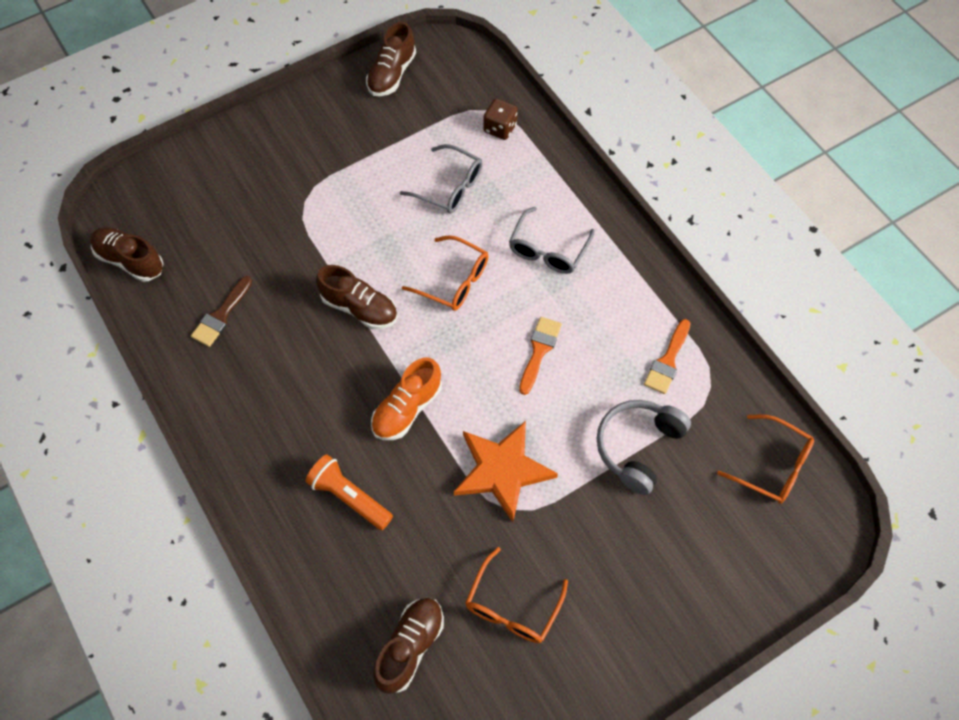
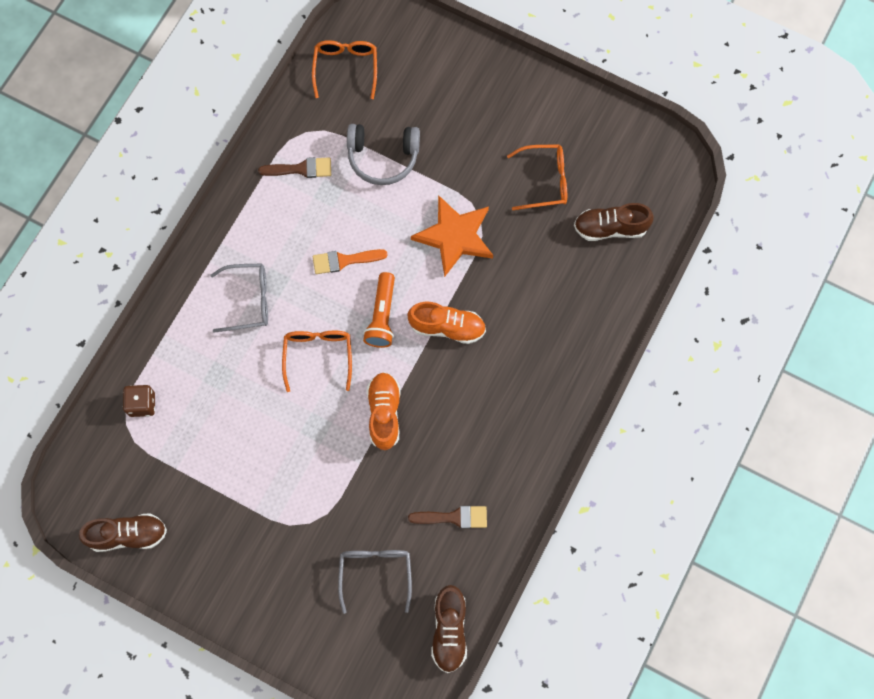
camera: 120 degrees left, 10 degrees up
(349, 497) = (537, 326): orange flashlight -> orange flashlight (382, 316)
(359, 308) = (384, 413): brown shoe -> orange shoe
(449, 186) = (228, 412): grey glasses -> grey glasses (375, 574)
(667, 361) = (301, 169): orange brush -> brown brush

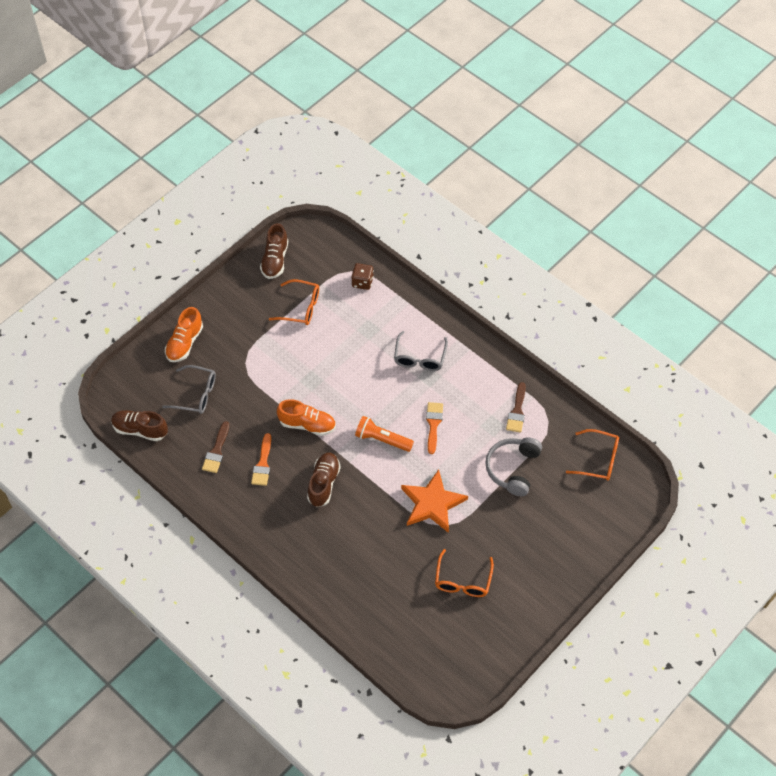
camera: 105 degrees right, 15 degrees down
(318, 357) = (363, 392): orange glasses -> orange glasses (300, 307)
(447, 327) = (360, 480): orange shoe -> orange shoe (185, 343)
(456, 452) = (263, 464): none -> orange brush
(610, 228) = (408, 619): brown shoe -> brown shoe (323, 483)

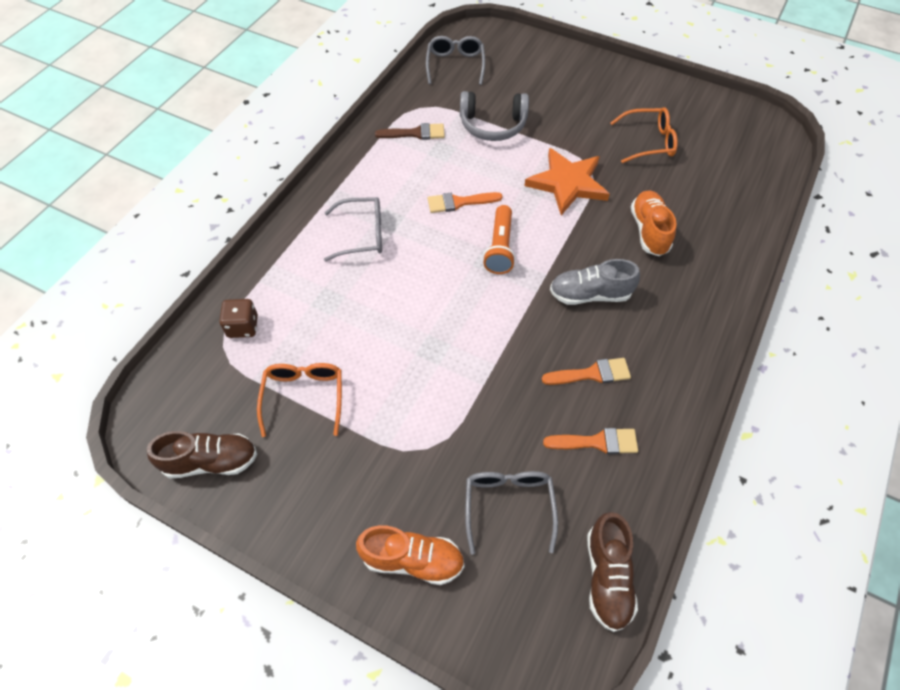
camera: 105 degrees left, 0 degrees up
(216, 451) = (597, 442): brown brush -> orange brush
(307, 424) = (508, 335): orange shoe -> orange shoe (649, 231)
(323, 483) = (590, 294): brown shoe -> grey shoe
(598, 460) = (455, 65): orange glasses -> grey glasses

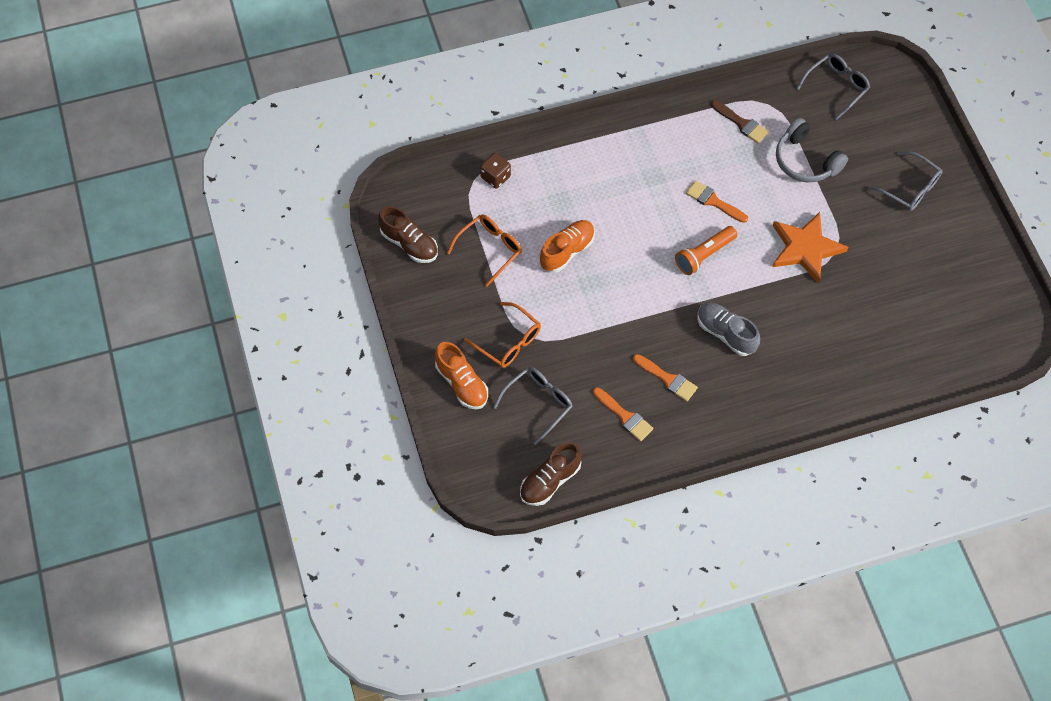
camera: 45 degrees right, 5 degrees up
(361, 235) = (624, 173): grey glasses -> grey glasses (909, 188)
(648, 142) = (906, 266): orange glasses -> orange glasses (508, 341)
(649, 231) = (819, 327): orange shoe -> orange shoe (567, 251)

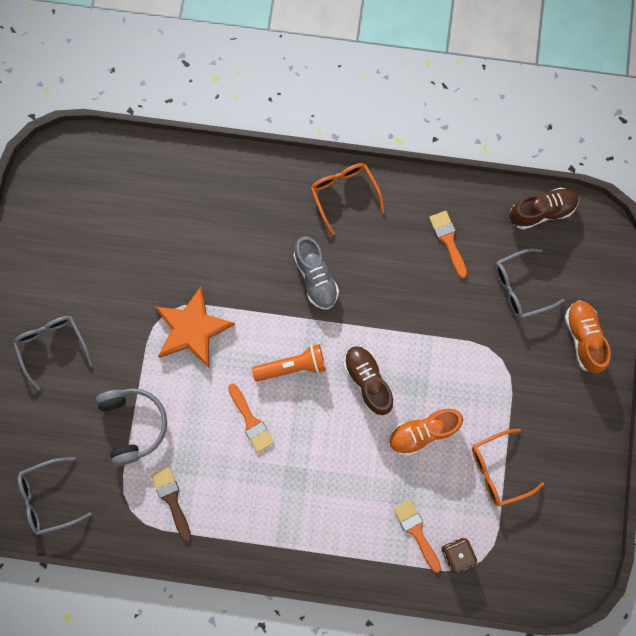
camera: 155 degrees left, 15 degrees up
(409, 244) = (577, 514): brown shoe -> brown shoe (367, 381)
(508, 341) = (522, 361): orange glasses -> orange glasses (344, 195)
(667, 379) = (392, 258): orange brush -> orange brush (416, 531)

